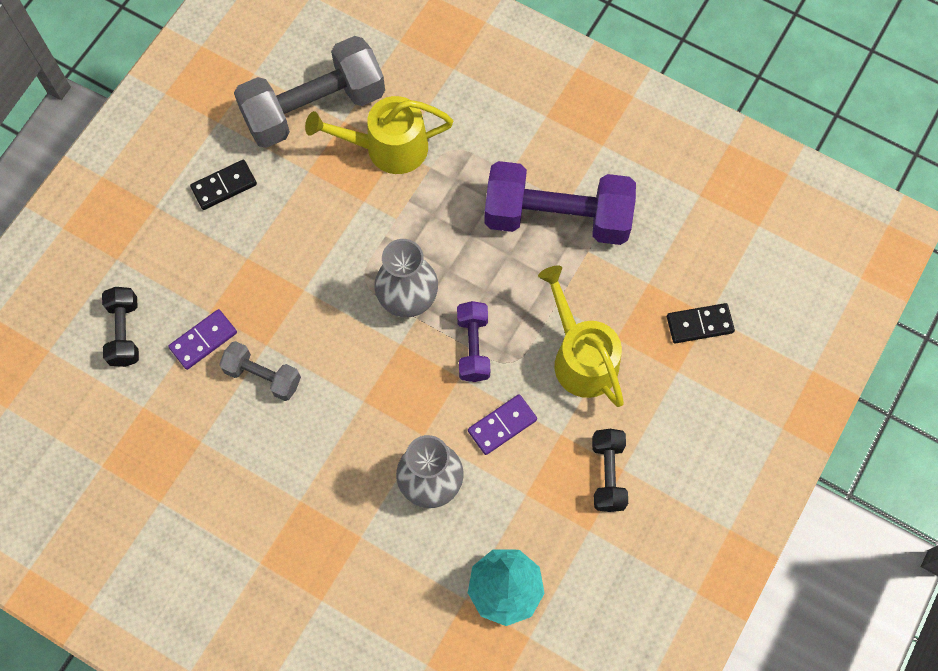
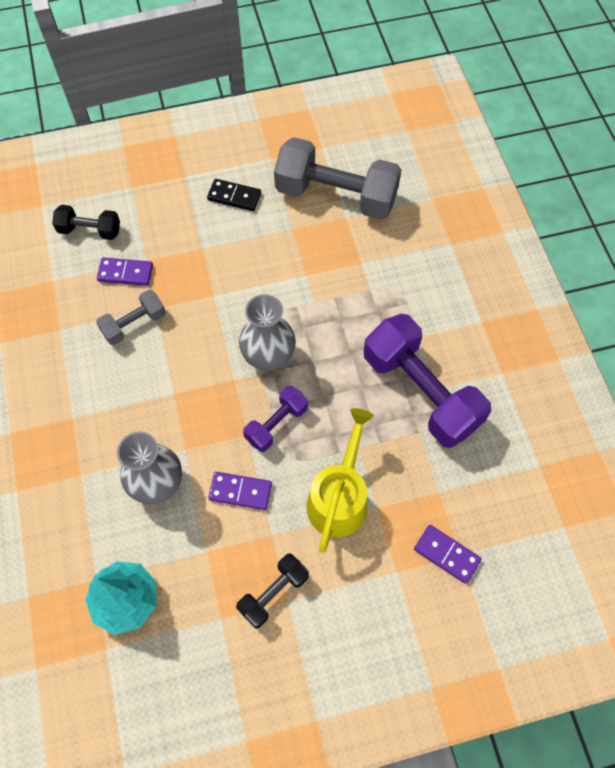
camera: 45 degrees right, 5 degrees down
(125, 332) = (90, 230): black dumbbell -> black dumbbell turned 60 degrees clockwise
(263, 376) = (134, 324): grey dumbbell -> grey dumbbell turned 75 degrees clockwise
(387, 148) = (355, 255): yellow watering can -> none
(699, 324) = (447, 554): black domino -> purple domino

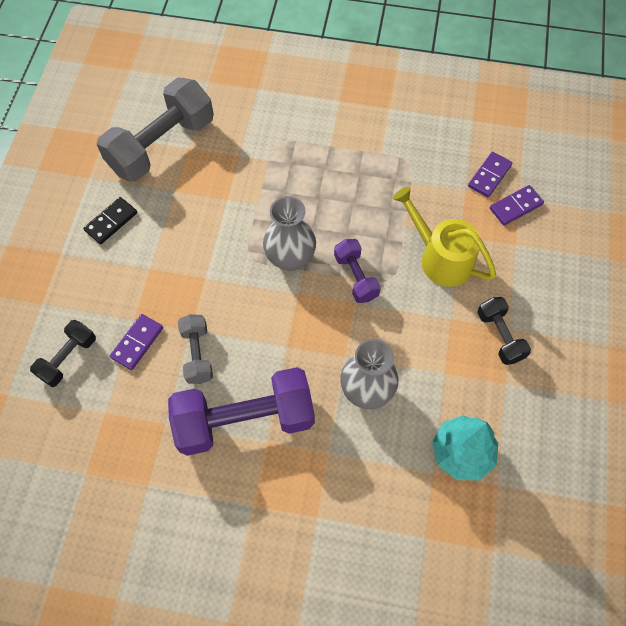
camera: 65 degrees left, 0 degrees up
(240, 491) = (403, 327): purple domino -> purple domino (489, 176)
(421, 392) = (378, 165): purple dumbbell -> purple dumbbell (245, 420)

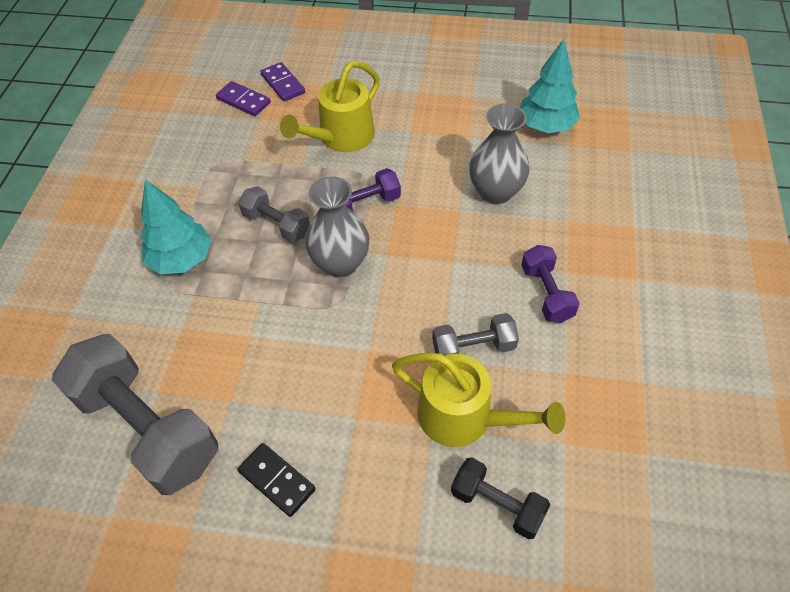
camera: 90 degrees left, 10 degrees down
(137, 343) = (465, 418): purple domino -> yellow watering can
(245, 420) = (546, 293): purple dumbbell -> purple dumbbell, size x0.51
(303, 148) = (181, 259): none -> turquoise tree
(335, 210) = (276, 224): none -> grey dumbbell
(499, 336) = (426, 99): black dumbbell -> none

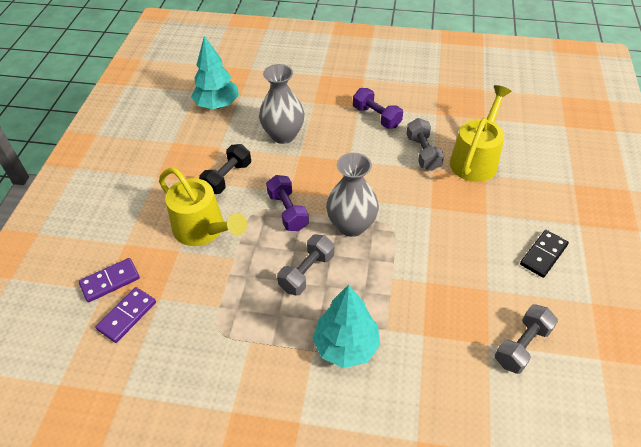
camera: 90 degrees left, 5 degrees down
(147, 427) = (522, 346): grey dumbbell -> grey dumbbell, size x0.51
(497, 504) = (529, 148): black dumbbell -> black dumbbell (227, 178)
(546, 293) = (376, 117): purple dumbbell -> purple dumbbell turned 60 degrees clockwise

